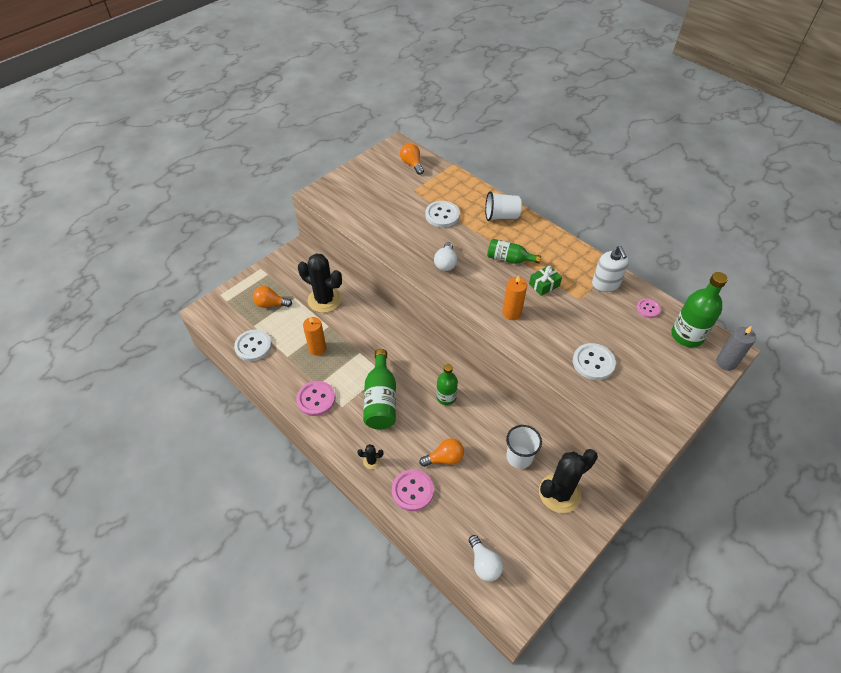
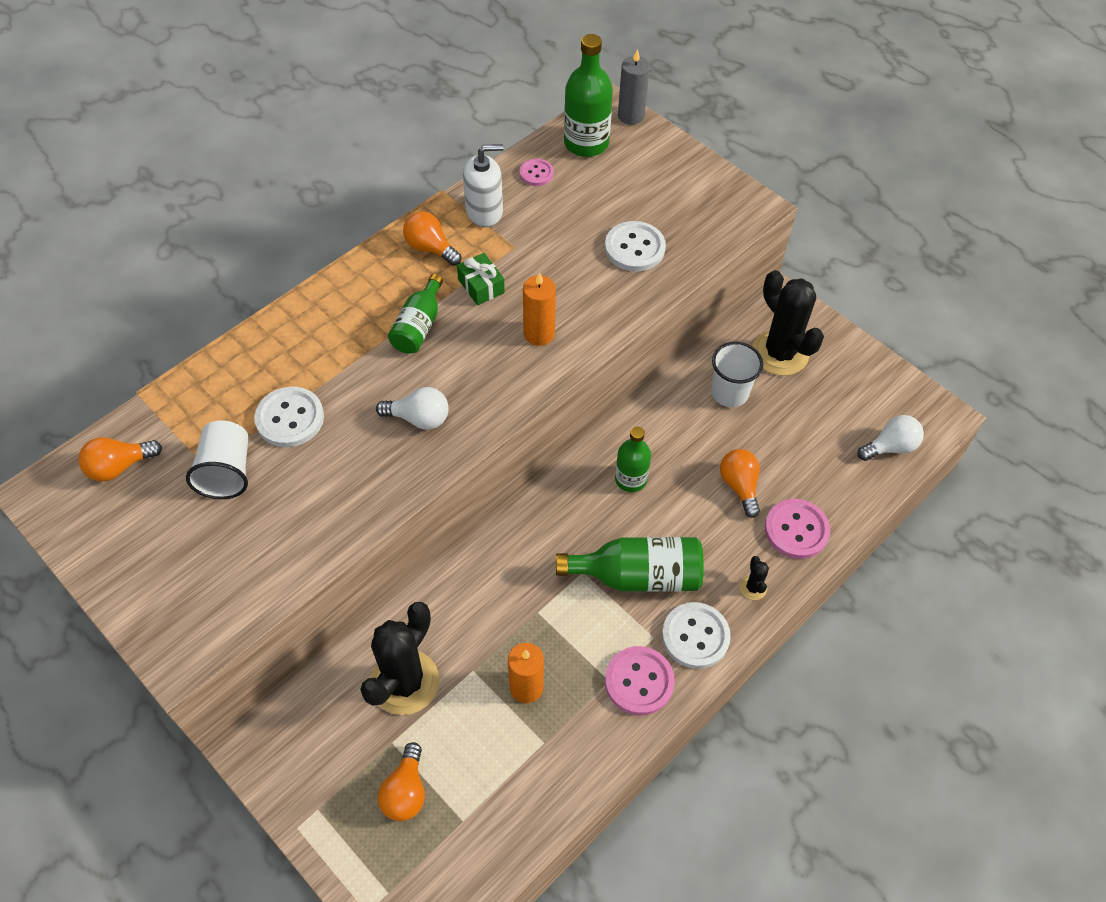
camera: 90 degrees left, 5 degrees up
(253, 346) = (516, 814): white button -> white button (695, 636)
(501, 216) = (309, 328): white cup -> white cup (227, 472)
(569, 261) = (430, 248): none -> orange light bulb

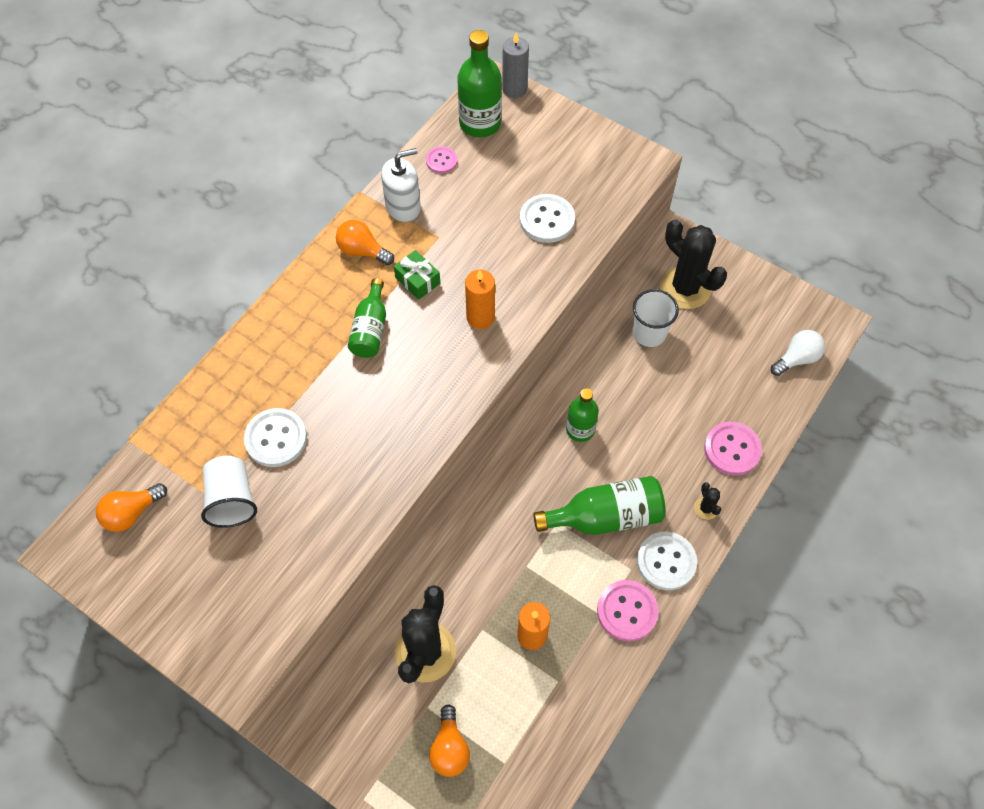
camera: 10 degrees left, 5 degrees up
(419, 418) = (392, 417): white light bulb -> none
(739, 486) = (675, 418): orange light bulb -> none

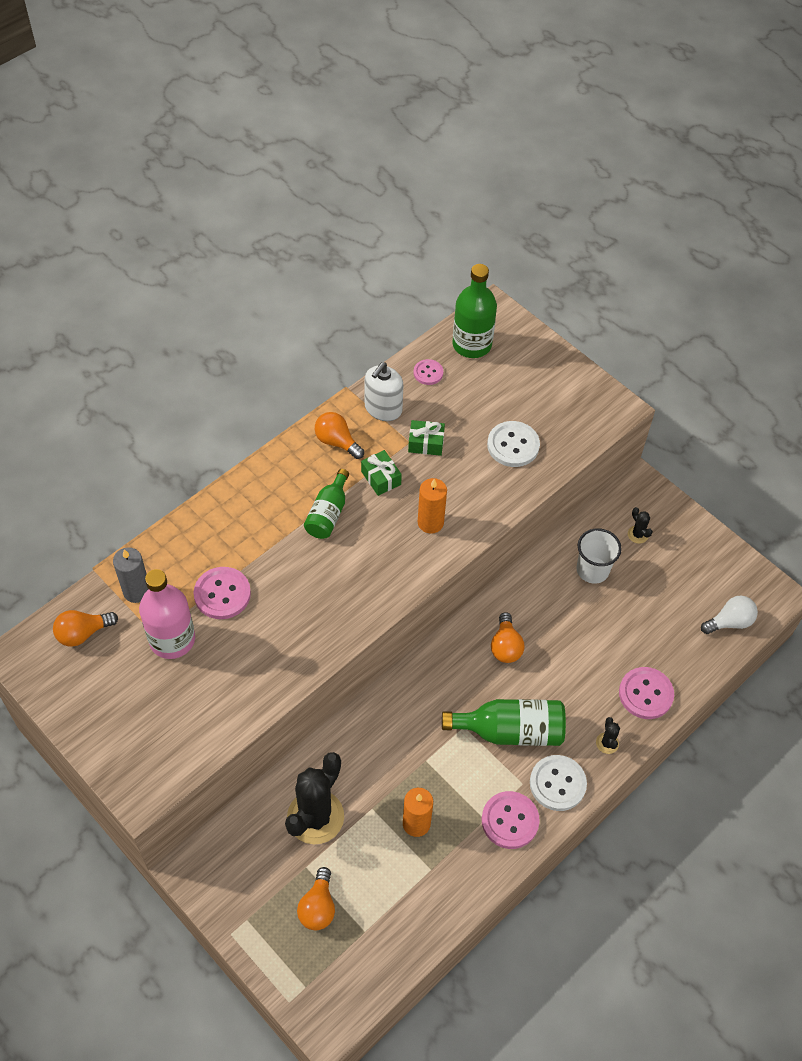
camera: 10 degrees right, 5 degrees down
(232, 499) = (172, 639): white cup -> pink bottle
(276, 438) = (222, 594): white button -> pink button
(403, 207) = (383, 408): white soap dispenser -> white soap dispenser turned 135 degrees clockwise
(456, 235) = (426, 443): none -> green gift
(514, 89) = (511, 318): grey candle -> grey candle (136, 591)
(580, 429) = (505, 646): green bottle -> orange light bulb
(685, 288) = (637, 534): black cactus -> black cactus, size x0.42

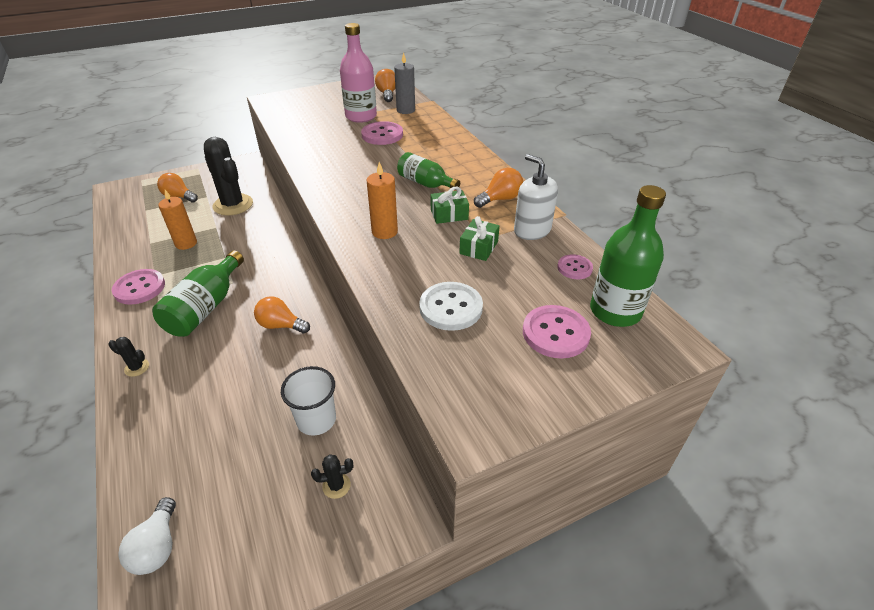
camera: 110 degrees right, 15 degrees down
(557, 784) = (137, 323): white button -> none
(645, 694) = (152, 416): pink button -> pink button (555, 333)

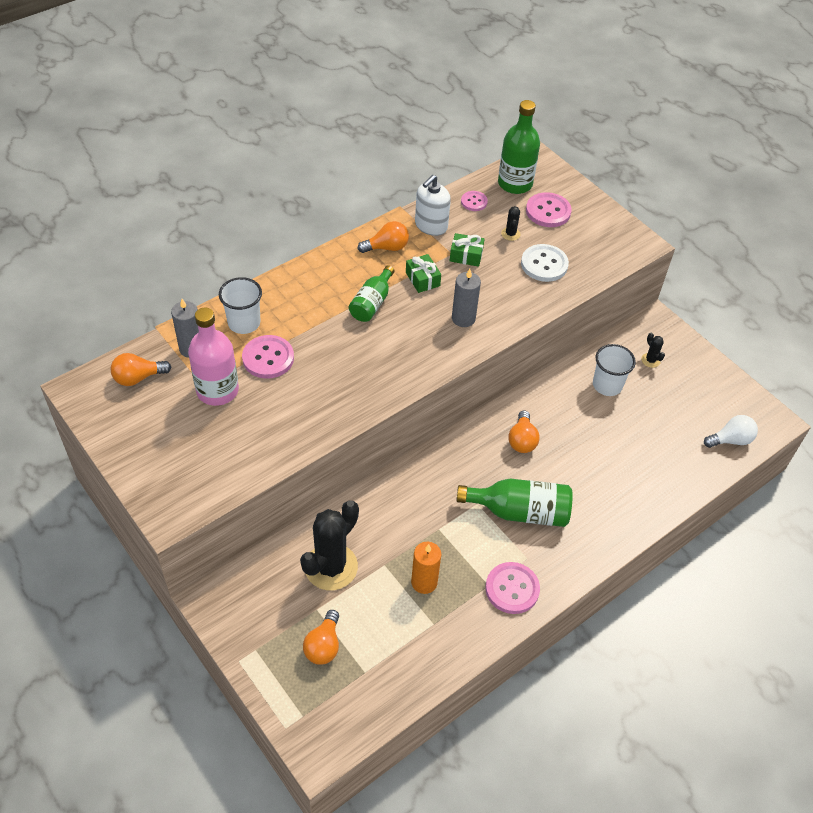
camera: 105 degrees left, 10 degrees up
(137, 368) = (609, 531): black cactus -> black cactus (510, 234)
(384, 232) = (463, 318): orange candle -> grey candle
(423, 128) = (244, 323): none -> white cup
(500, 199) = (387, 247): orange light bulb -> orange light bulb turned 120 degrees clockwise

